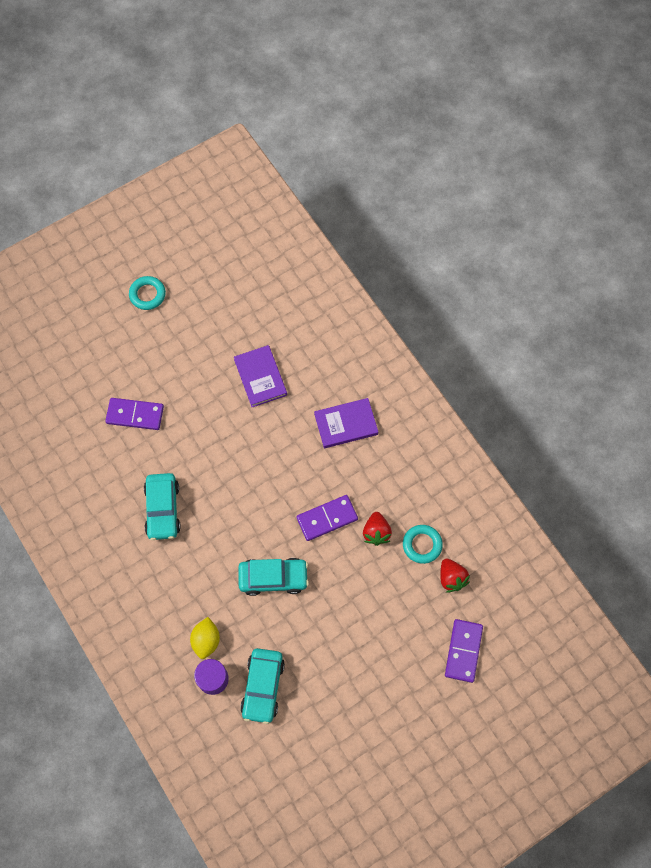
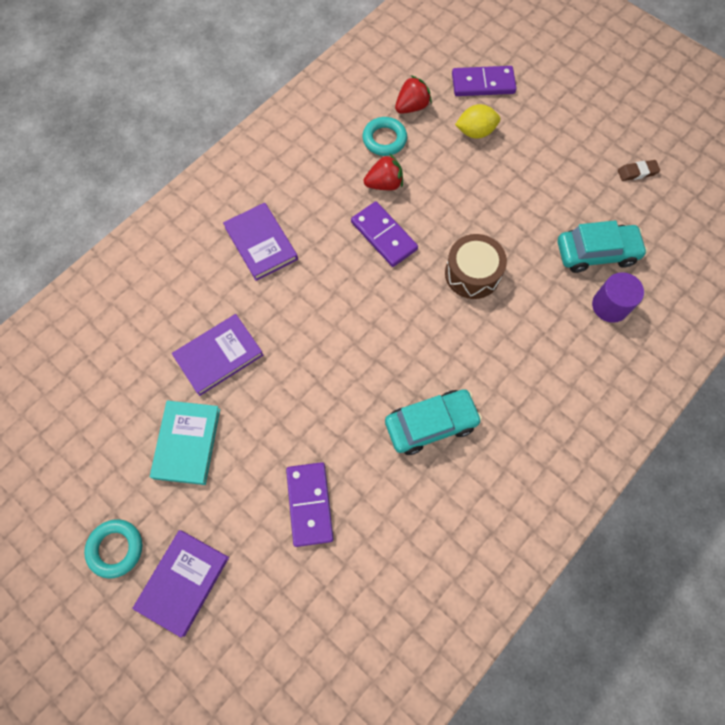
camera: 105 degrees left, 0 degrees up
(113, 330) = (183, 582): none -> purple book
(202, 346) = (187, 443): none -> turquoise book
(206, 640) = (571, 325): yellow lemon -> yellow lemon (475, 132)
(273, 578) = (472, 273): turquoise car -> brown drum
(331, 757) = (637, 172): none -> brown eraser

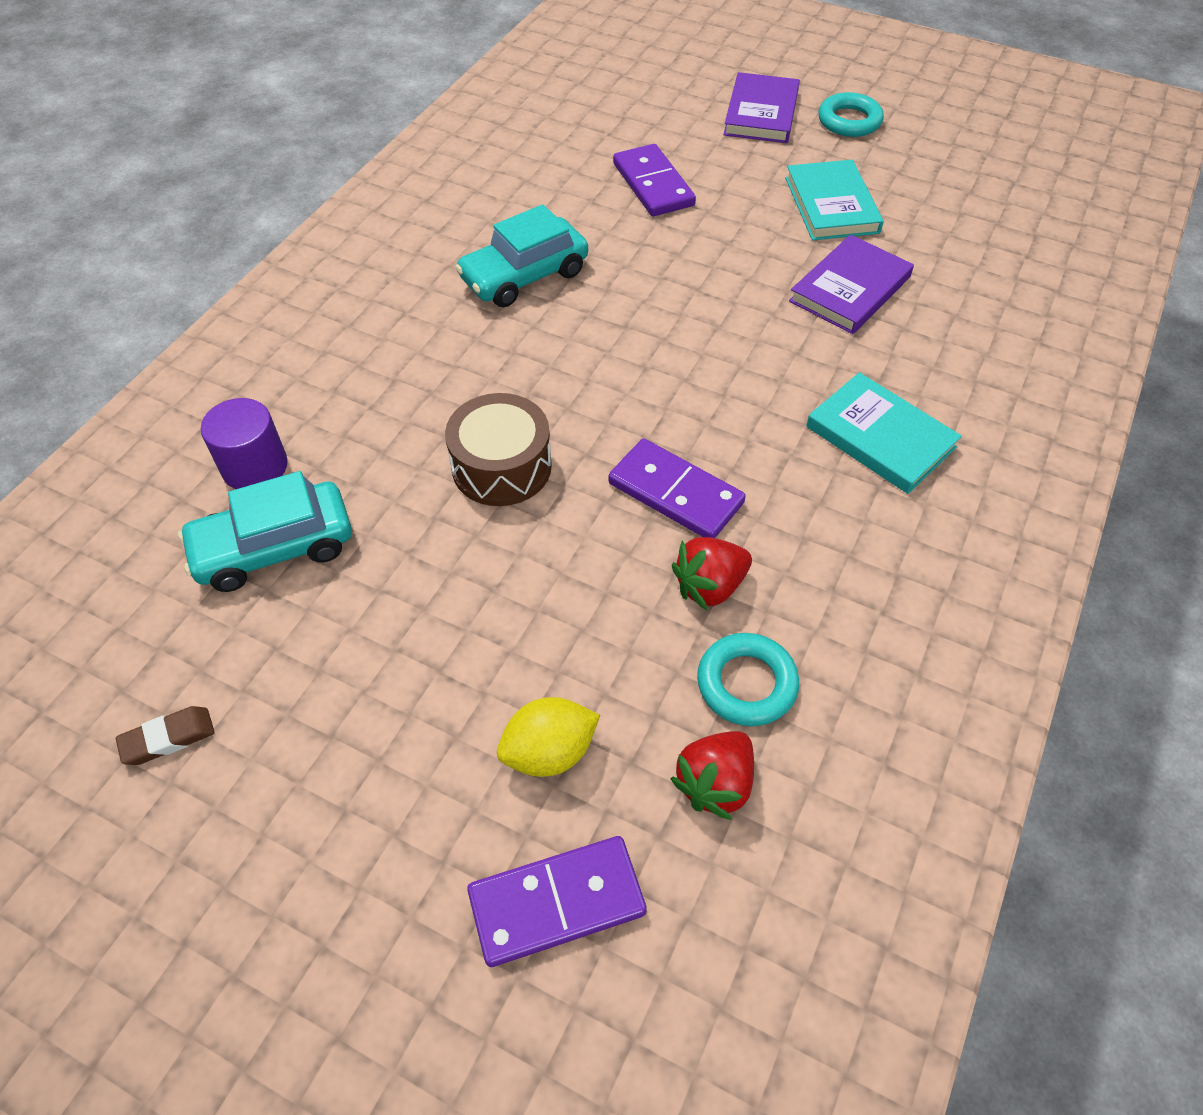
camera: 165 degrees right, 15 degrees down
(261, 243) = (880, 437): purple book -> turquoise book

